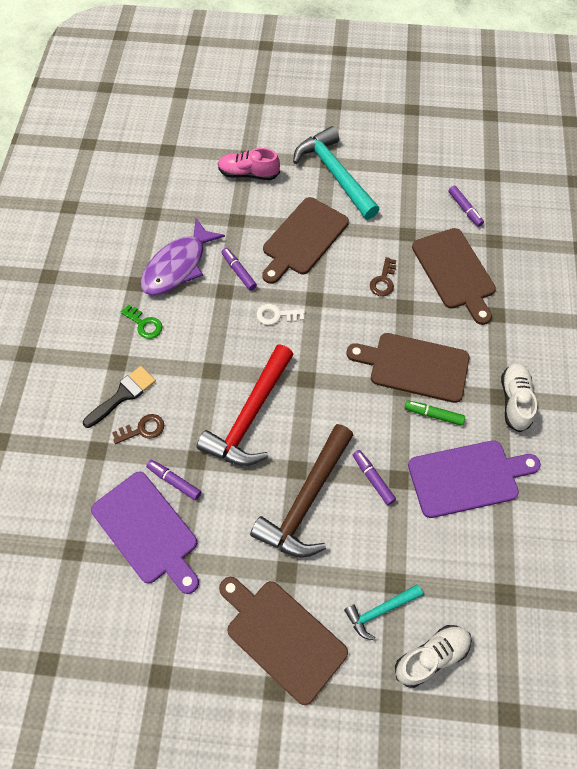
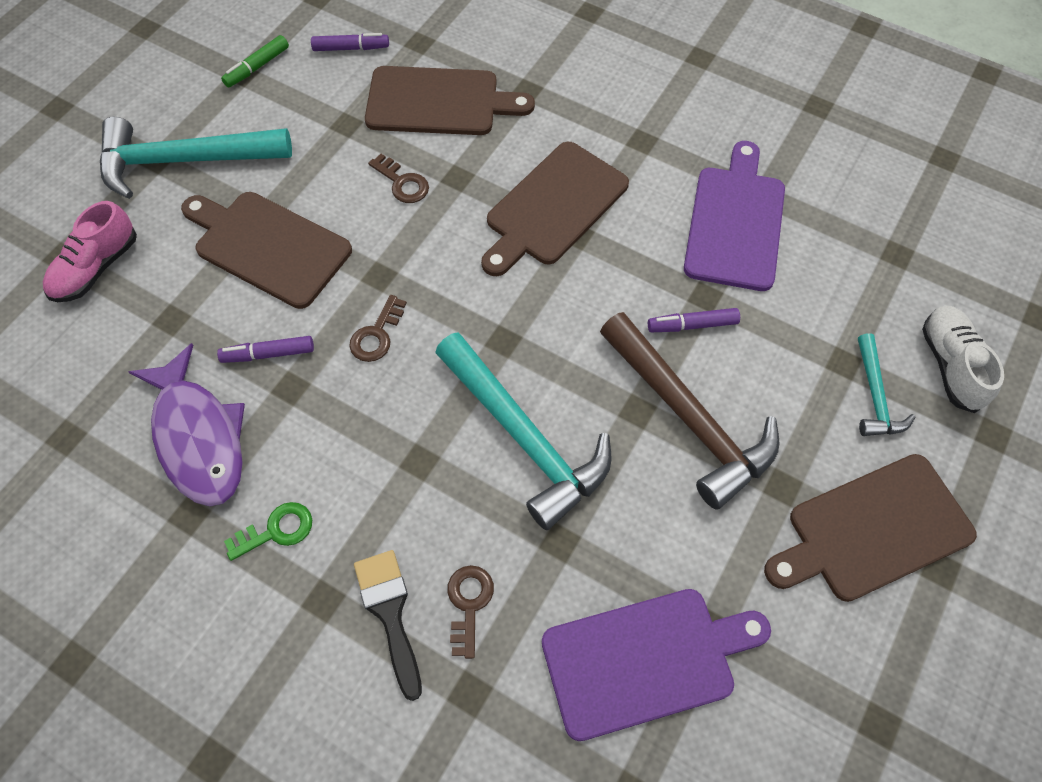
camera: 65 degrees left, 0 degrees up
(174, 481) = (581, 588): purple marker -> none
(250, 415) = (524, 437): red hammer -> turquoise hammer
(276, 315) = (377, 335): white key -> brown key
(303, 239) = (268, 246): brown cutting board -> brown cutting board turned 150 degrees clockwise
(433, 415) = (633, 218): green marker -> green marker (257, 67)
(515, 401) = (655, 128): white shoe -> none

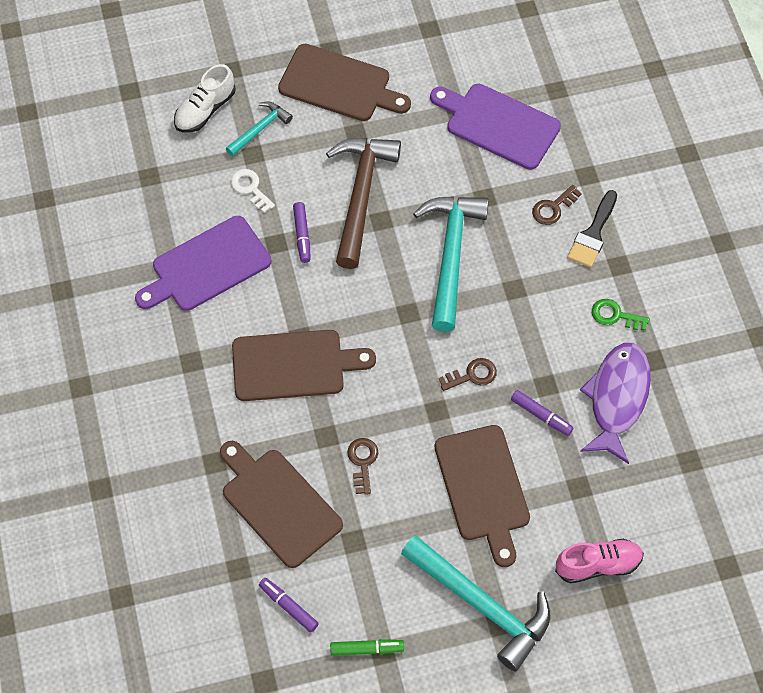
camera: 135 degrees left, 0 degrees up
(692, 325) = (302, 235): purple marker -> purple marker turned 45 degrees clockwise
(798, 326) = (250, 188): none -> white key

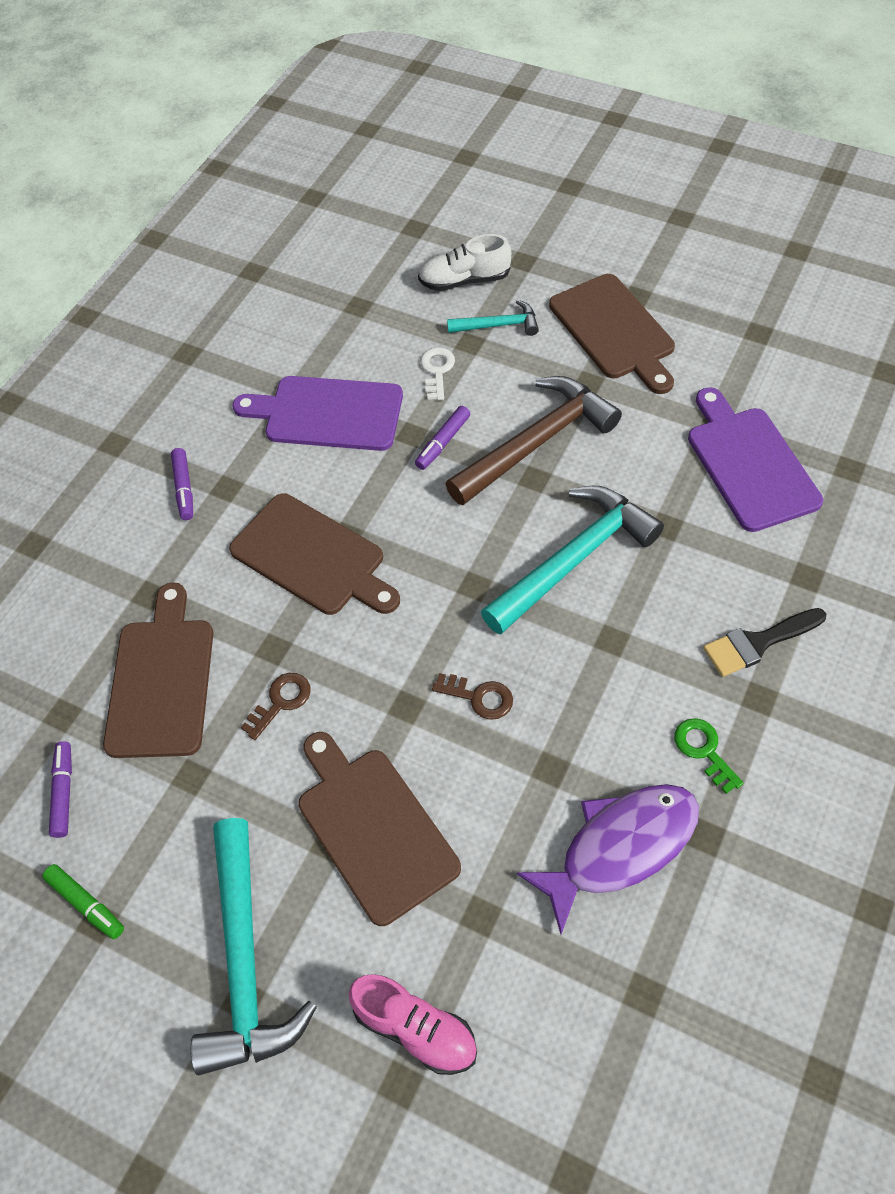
camera: 45 degrees right, 5 degrees down
(483, 488) = (374, 828): brown cutting board -> brown cutting board turned 120 degrees clockwise
(541, 416) = (513, 798): purple marker -> purple marker (184, 488)
(553, 208) = (735, 585): brown key -> none

